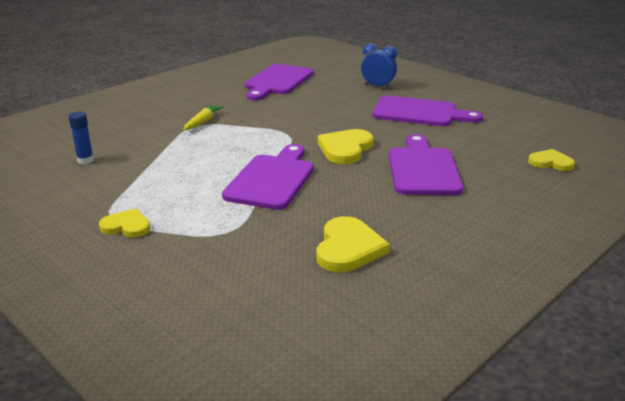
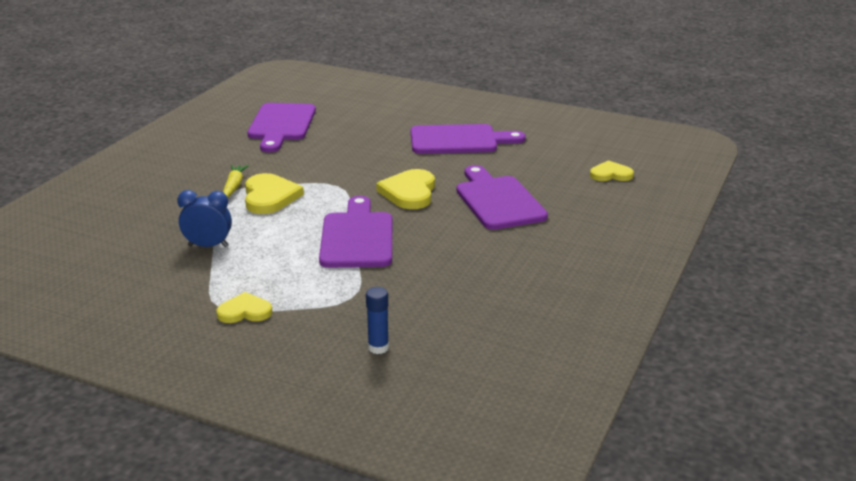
camera: 20 degrees left, 0 degrees up
(85, 160) = (136, 252): blue glue stick -> blue glue stick (378, 348)
(348, 248) = (476, 289): yellow heart -> yellow heart (269, 197)
(378, 86) = (397, 115): blue clock -> blue clock (208, 246)

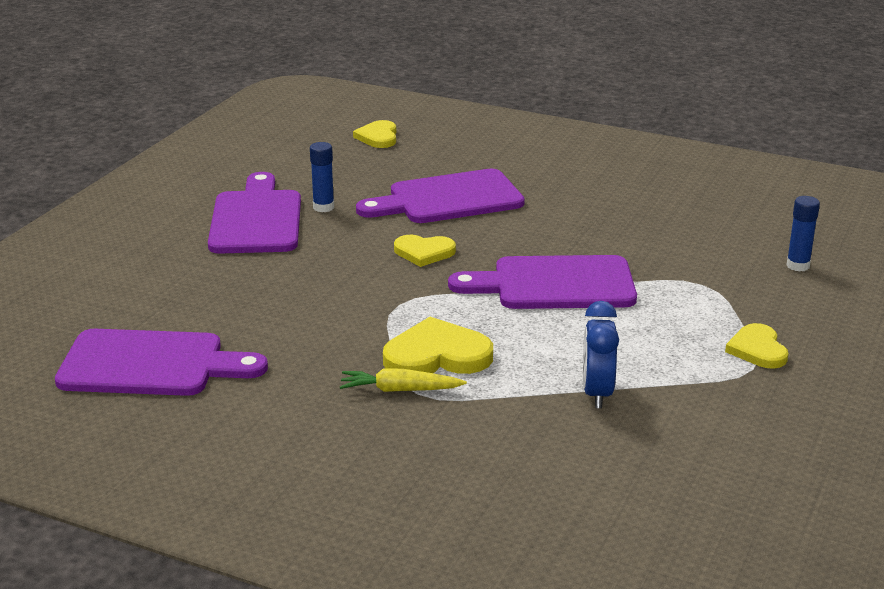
camera: 90 degrees left, 0 degrees up
(409, 192) = (424, 252): yellow heart -> yellow heart, size x0.64
(479, 159) = (323, 207): none -> blue glue stick

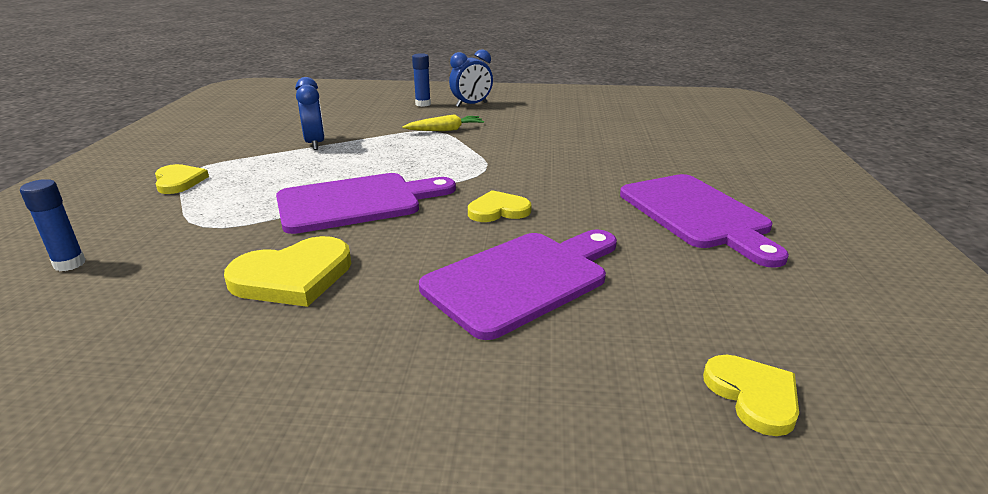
camera: 160 degrees right, 0 degrees up
(150, 365) = (606, 121): purple cutting board -> none
(310, 458) = (471, 105): none -> blue clock
(323, 207) = (652, 240): blue glue stick -> blue glue stick (423, 104)
(437, 355) = (433, 146): yellow heart -> yellow heart (293, 277)

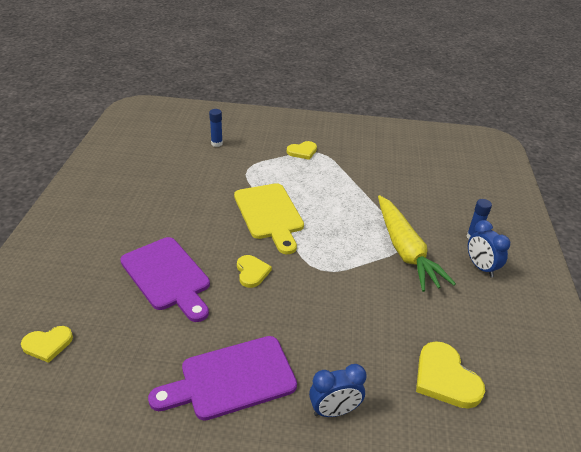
camera: 90 degrees right, 10 degrees up
(293, 277) = (191, 201): yellow heart -> yellow heart (445, 378)
(315, 144) = (366, 190): blue clock -> blue clock (334, 411)
(356, 202) = (269, 214): purple cutting board -> yellow cutting board
(445, 130) = (405, 250): yellow carrot -> yellow carrot, size x2.11

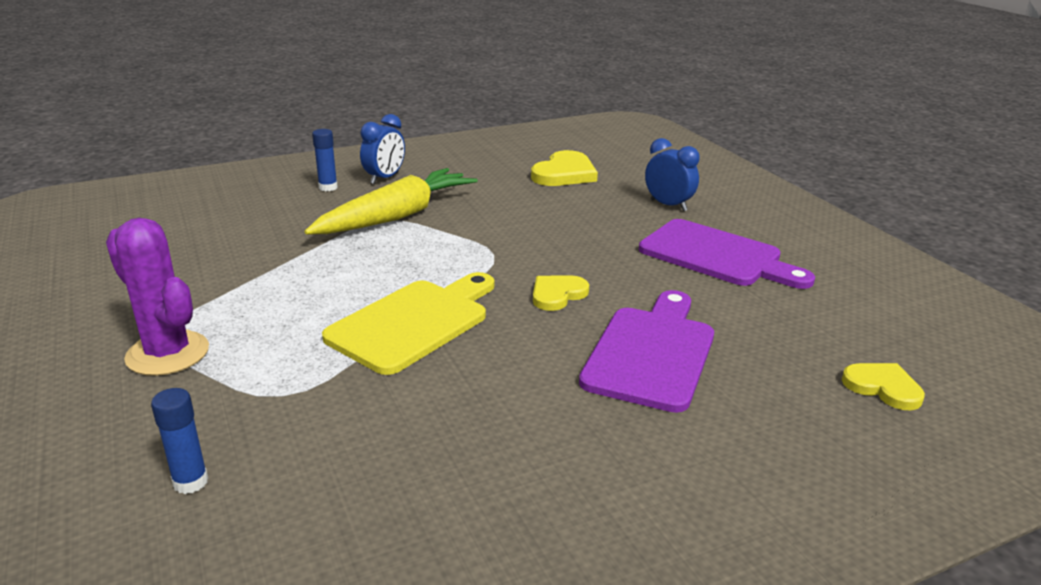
camera: 120 degrees left, 10 degrees down
(302, 151) = (167, 353): yellow heart -> purple cactus

